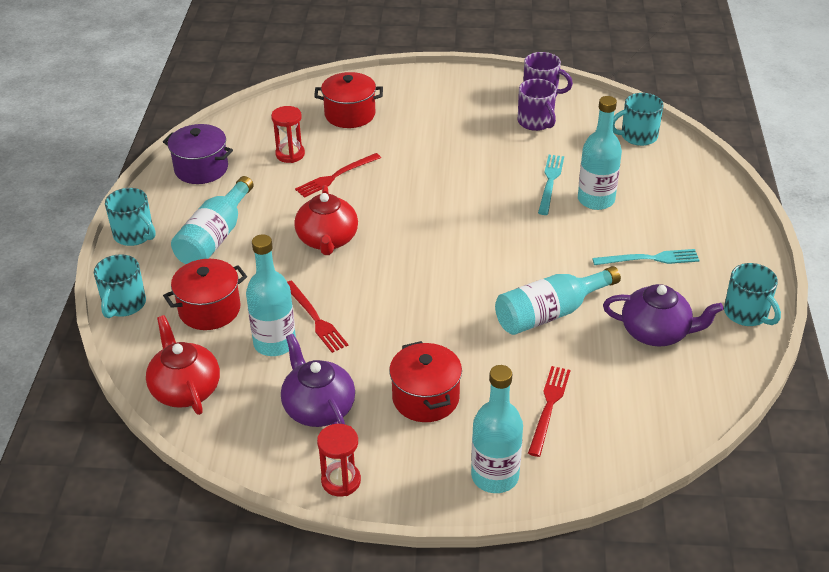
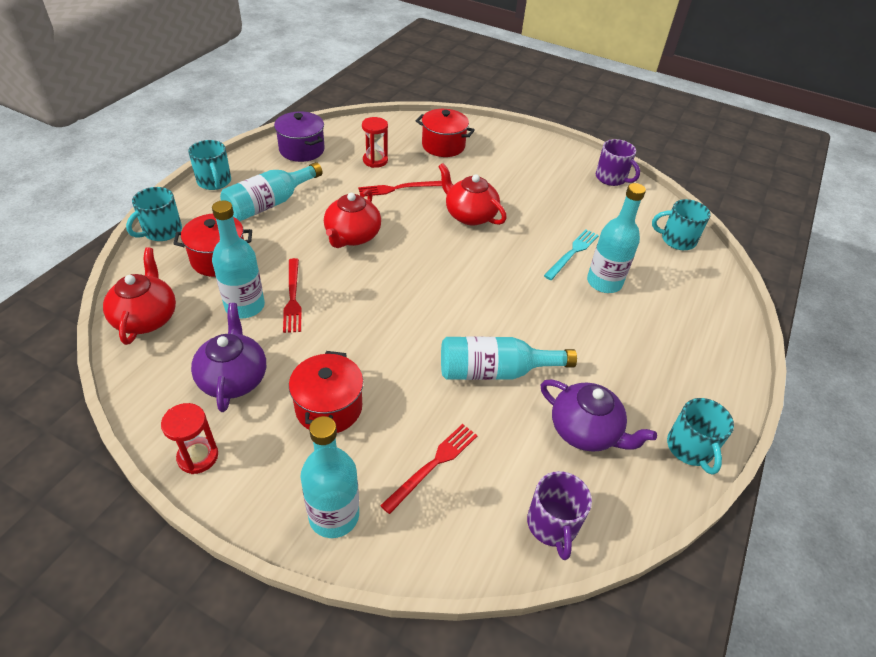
camera: 20 degrees right, 5 degrees up
(428, 179) = (469, 215): none -> red teapot
(536, 122) = (592, 199): purple mug -> purple mug (552, 525)
(649, 259) = (622, 355): turquoise fork -> none

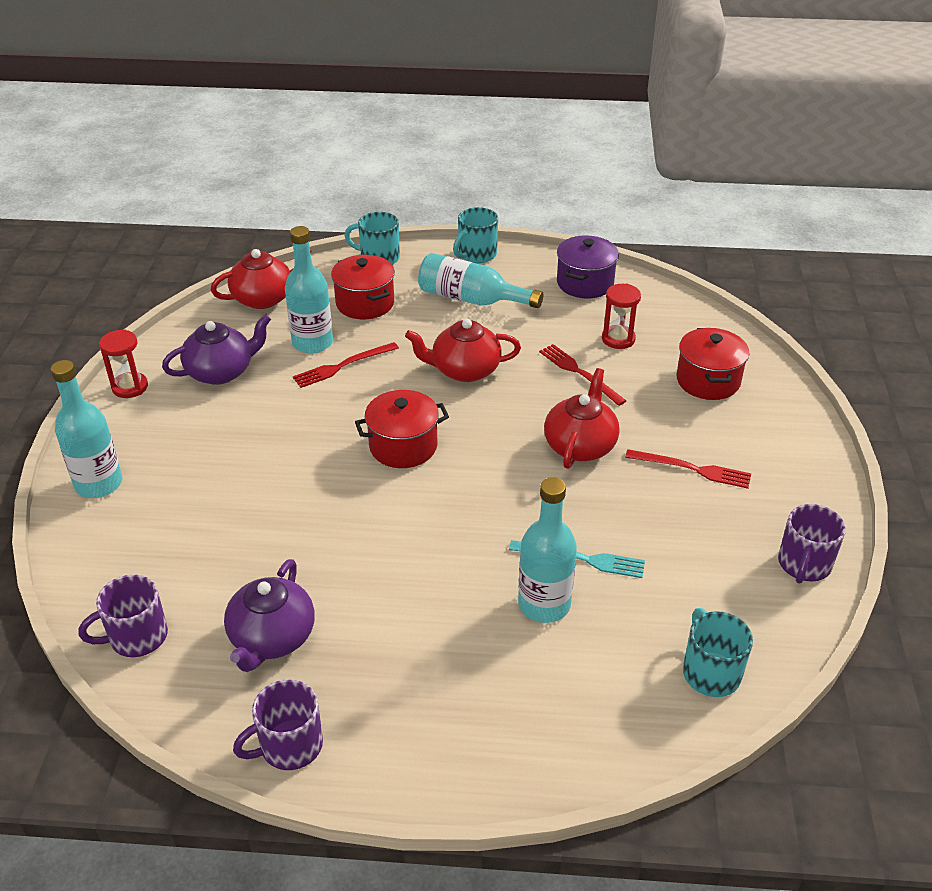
camera: 70 degrees right, 5 degrees down
(329, 407) = (215, 439): red pot -> red pot (403, 446)
(433, 465) = (176, 529): red fork -> red fork (692, 469)
(495, 371) = (322, 540): turquoise bottle -> none
(690, 448) = (289, 746): turquoise mug -> purple mug

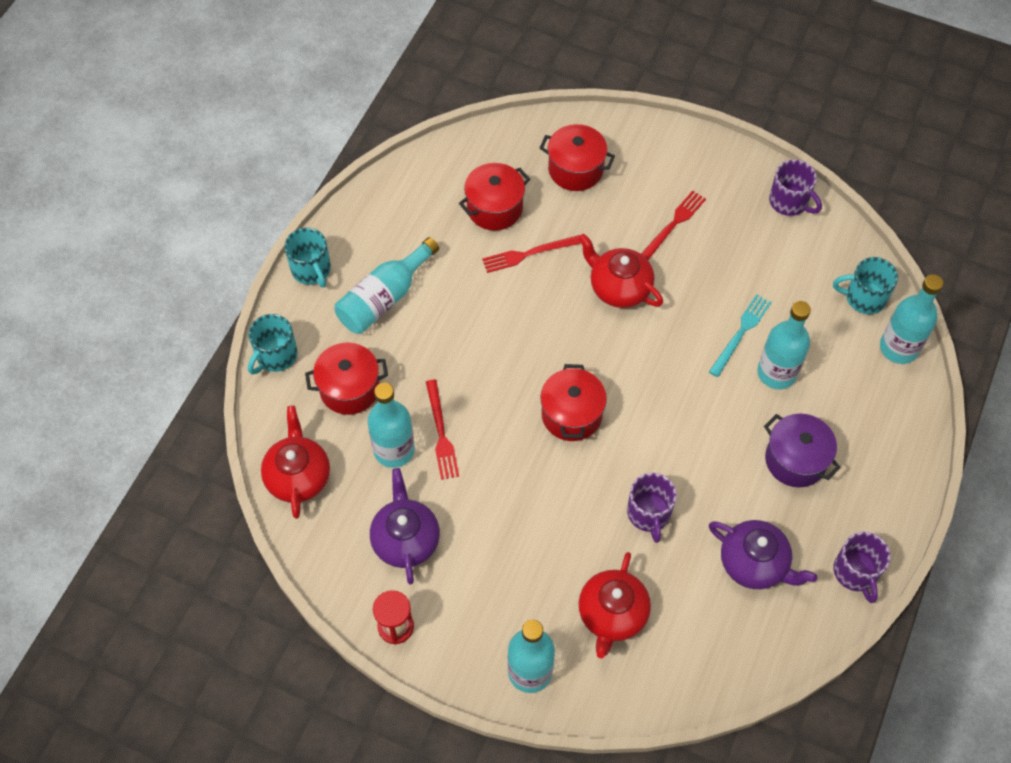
camera: 70 degrees left, 20 degrees up
(136, 637) = (724, 662): purple mug -> purple mug (649, 514)
(464, 370) = (488, 338): red teapot -> red teapot (612, 614)
(585, 283) = (401, 200): purple pot -> purple pot (795, 460)
(618, 339) = (494, 208): red hourglass -> red pot
(654, 728) = (898, 348): none -> turquoise bottle

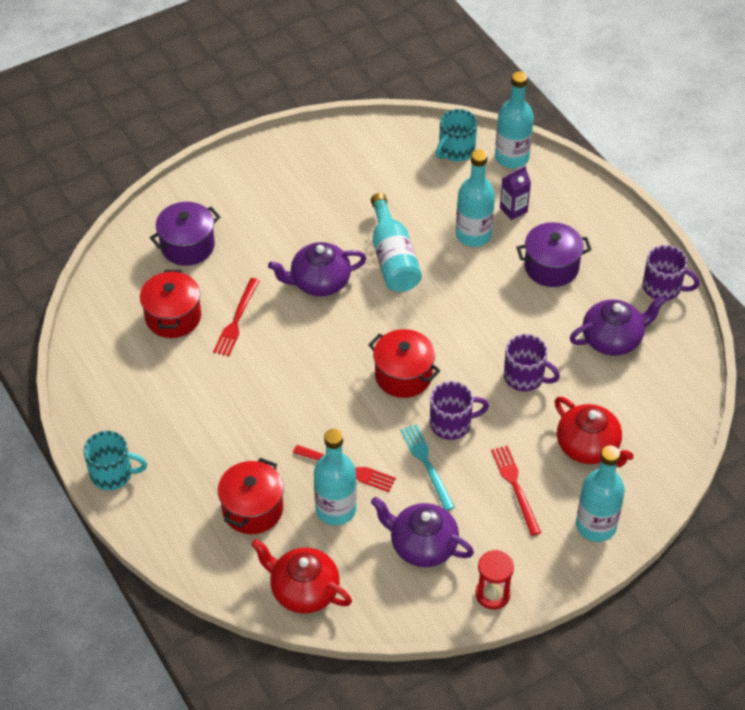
camera: 55 degrees left, 10 degrees down
(275, 356) = (173, 545): turquoise mug -> none
(384, 298) = (188, 438): turquoise bottle -> turquoise bottle (393, 258)
(575, 169) = (187, 246): red pot -> purple pot
(619, 287) = (319, 282): red teapot -> purple teapot
(673, 225) = (295, 218): red fork -> red fork (515, 487)
(741, 333) = (423, 235): turquoise fork -> turquoise fork (426, 464)
(789, 202) = (339, 141): purple mug -> purple mug (452, 424)
(836, 387) = (513, 210): none -> purple carton

